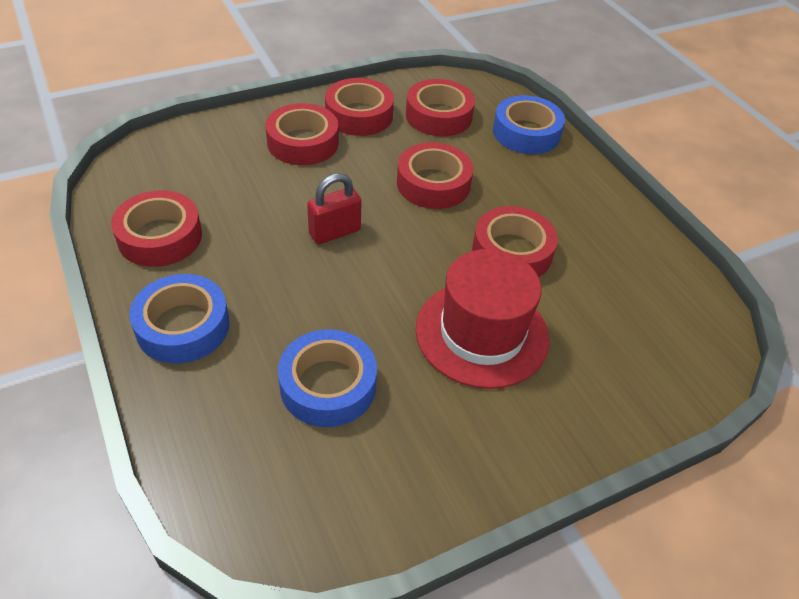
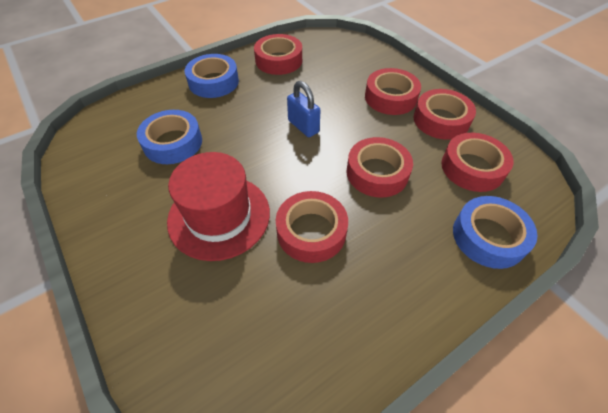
camera: 85 degrees right, 5 degrees up
(334, 232) = (303, 126): red padlock -> blue padlock

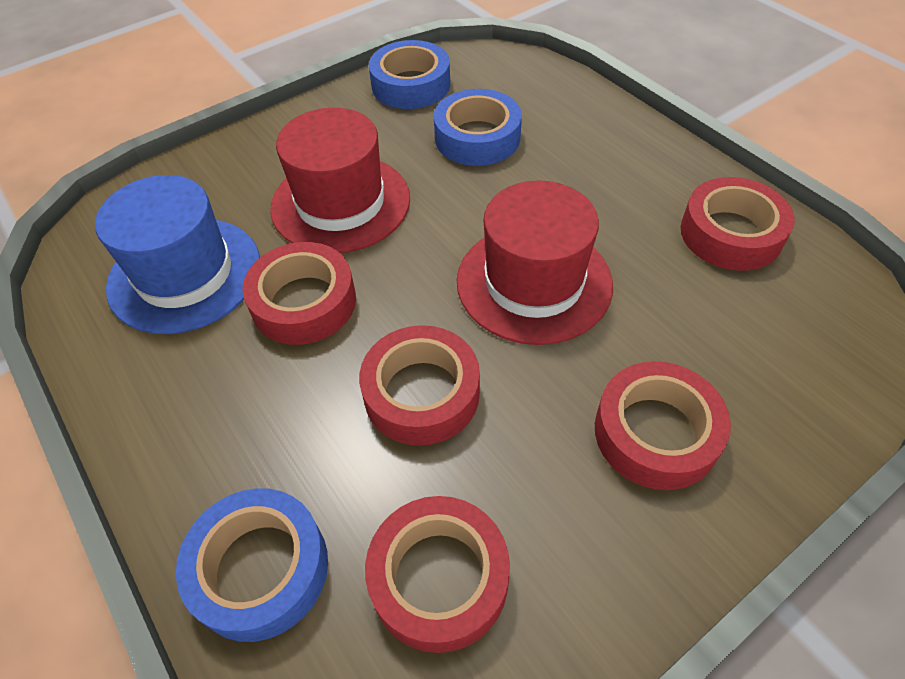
camera: 90 degrees right, 0 degrees up
(213, 82) = (632, 156): blue tape -> blue tape (411, 85)
(277, 315) = (185, 274): none -> blue hat
(303, 126) = (534, 282): blue padlock -> red hat
(441, 120) = (593, 536): red tape -> none

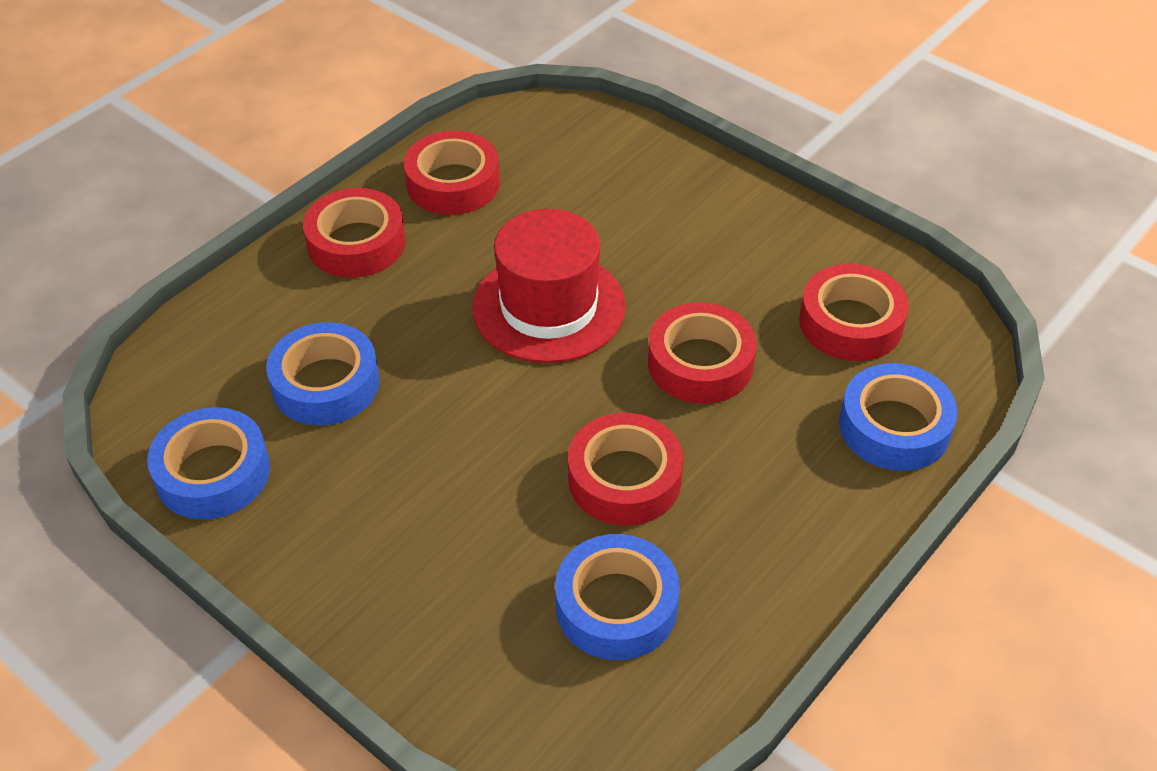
camera: 105 degrees left, 5 degrees down
(185, 274) = (616, 606): blue hat -> blue tape
(341, 203) = (466, 488): red hat -> none
(655, 433) = (685, 221): red tape -> red tape (356, 243)

